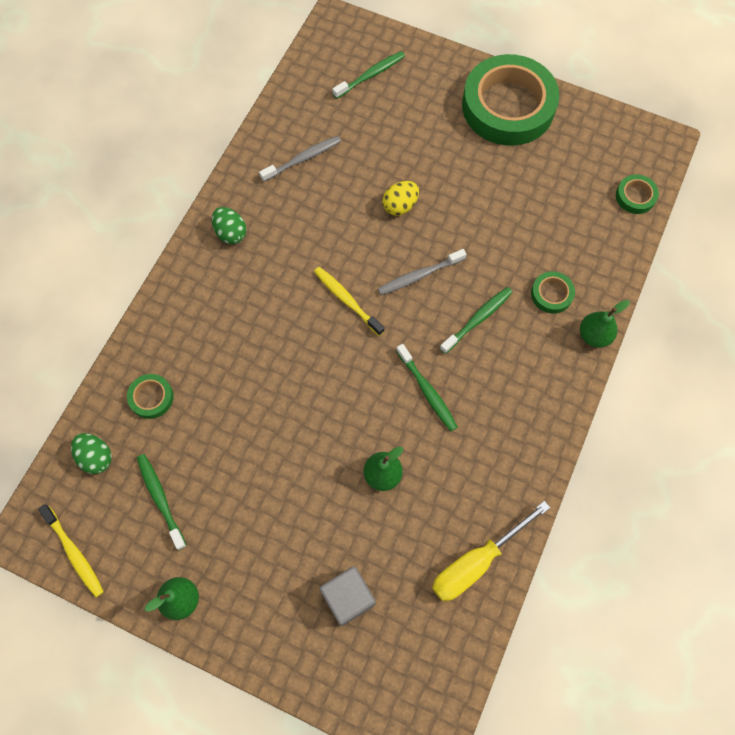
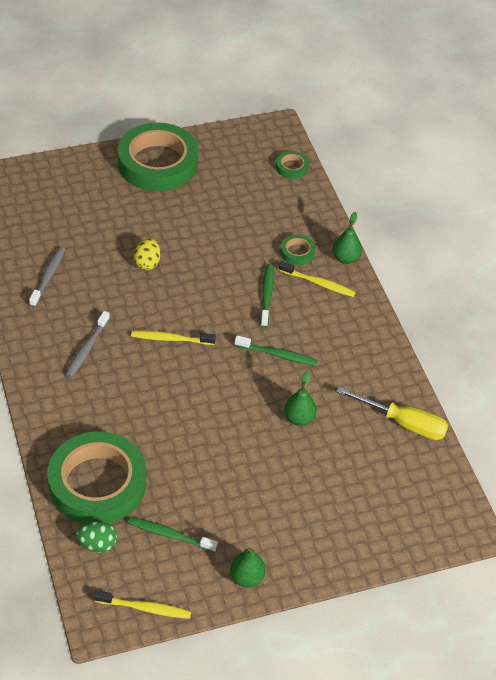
camera: 45 degrees left, 20 degrees down
(151, 397) = (97, 483): green tape -> green tape, size x2.43
(231, 233) = (45, 352): green egg -> none
(348, 597) = (349, 497): grey cube -> none
(371, 75) = (42, 198): green toothbrush -> none
(419, 276) = (203, 295): grey toothbrush -> grey toothbrush (87, 349)
(477, 562) = (403, 423): yellow screwdriver -> yellow screwdriver turned 75 degrees counterclockwise
(540, 343) = (318, 283): none -> yellow toothbrush

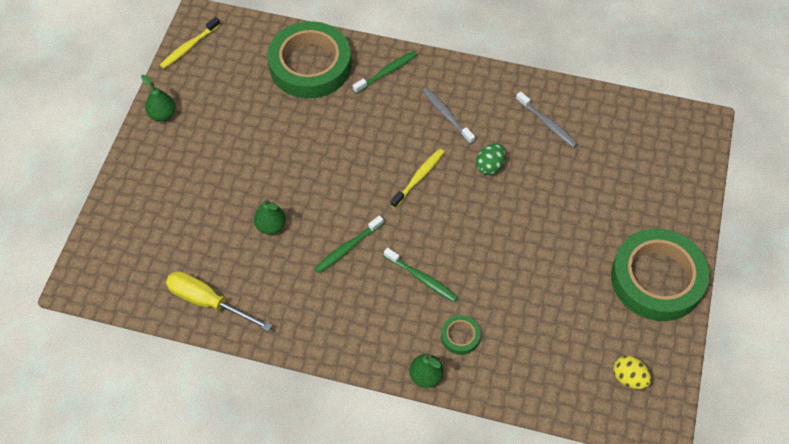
camera: 125 degrees right, 10 degrees up
(97, 544) = (259, 43): green egg -> green egg (490, 166)
(147, 263) = (520, 203): yellow egg -> yellow egg (629, 378)
(170, 535) = (233, 87): green toothbrush -> green toothbrush (387, 72)
(292, 167) = (586, 404): green tape -> none
(318, 283) = (408, 331): yellow toothbrush -> none
(403, 423) = (208, 302): yellow screwdriver -> yellow screwdriver turned 60 degrees clockwise

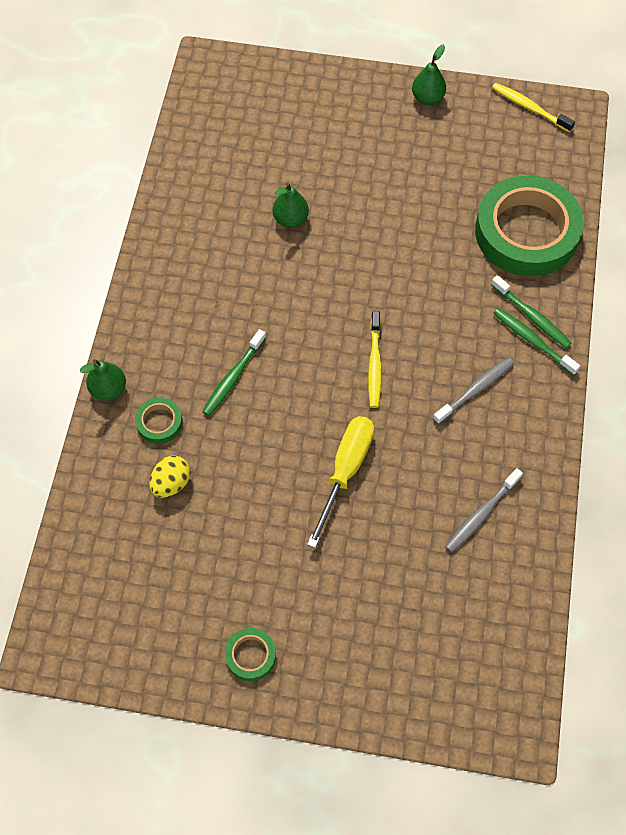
camera: 85 degrees right, 5 degrees up
(208, 302) = (191, 174): yellow screwdriver -> yellow screwdriver (345, 471)
(347, 248) = (268, 297): green toothbrush -> green toothbrush (532, 341)
(418, 177) = (374, 364): yellow toothbrush -> yellow toothbrush turned 60 degrees clockwise
(490, 166) = (402, 445): green egg -> none
(629, 378) = (108, 615): yellow egg -> yellow egg (171, 483)
(657, 279) = (250, 655): green tape -> green tape, size x0.41

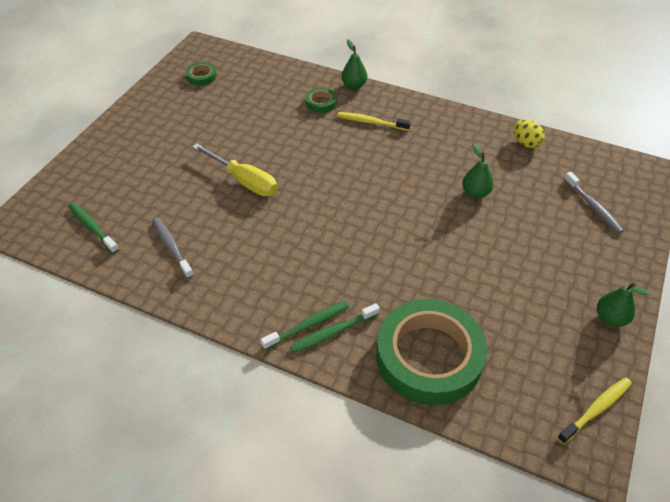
camera: 105 degrees right, 15 degrees down
(171, 483) = (275, 102): yellow egg -> yellow egg (525, 143)
(233, 377) = (341, 140): green toothbrush -> green toothbrush (92, 227)
(250, 655) = (147, 117): green tape -> green tape (201, 76)
(374, 364) = (324, 214): yellow toothbrush -> yellow toothbrush (371, 122)
(475, 390) = (276, 271): grey toothbrush -> grey toothbrush (593, 207)

